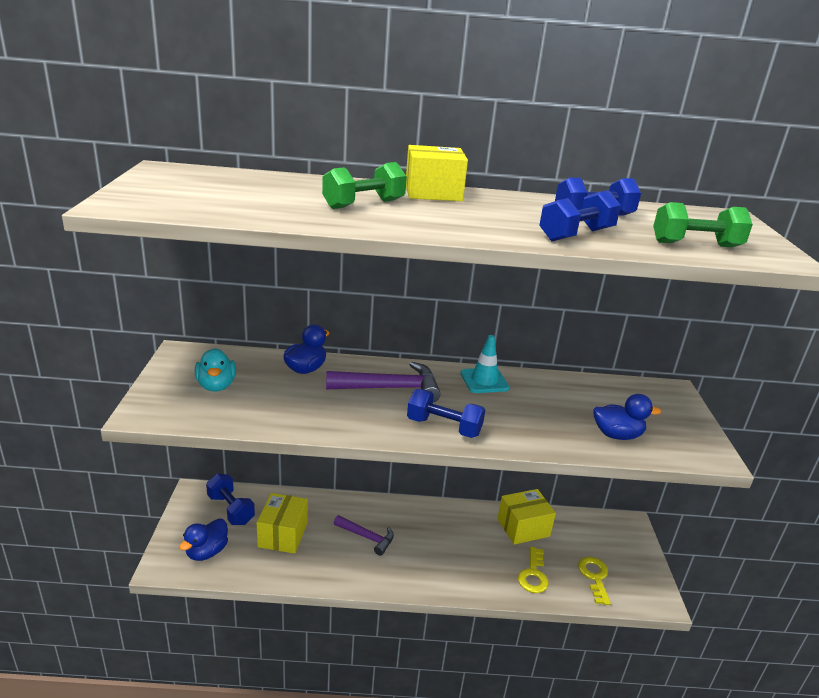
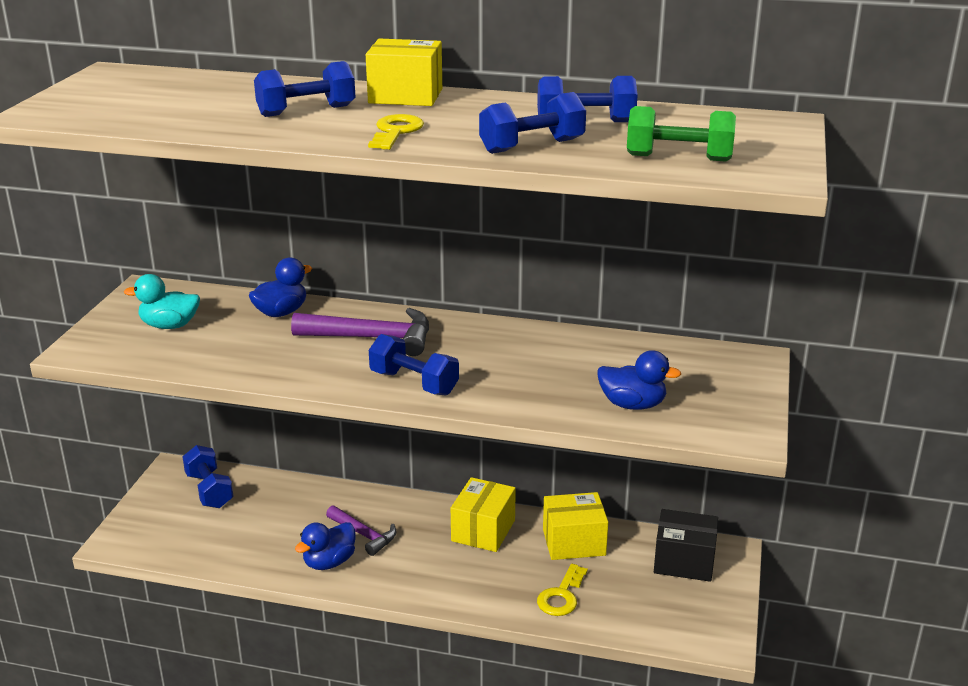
camera: 15 degrees right, 0 degrees up
(207, 552) = (167, 533): blue duck -> blue duck (329, 562)
(216, 385) = (169, 325): turquoise duck -> turquoise duck turned 90 degrees clockwise
(283, 534) = (262, 523): yellow box -> yellow box (483, 530)
(364, 204) = (306, 111): green dumbbell -> blue dumbbell
(484, 381) = (497, 335): turquoise traffic cone -> none
(594, 577) = (644, 607): yellow key -> yellow key (396, 132)
(604, 535) = (684, 561): none -> black box

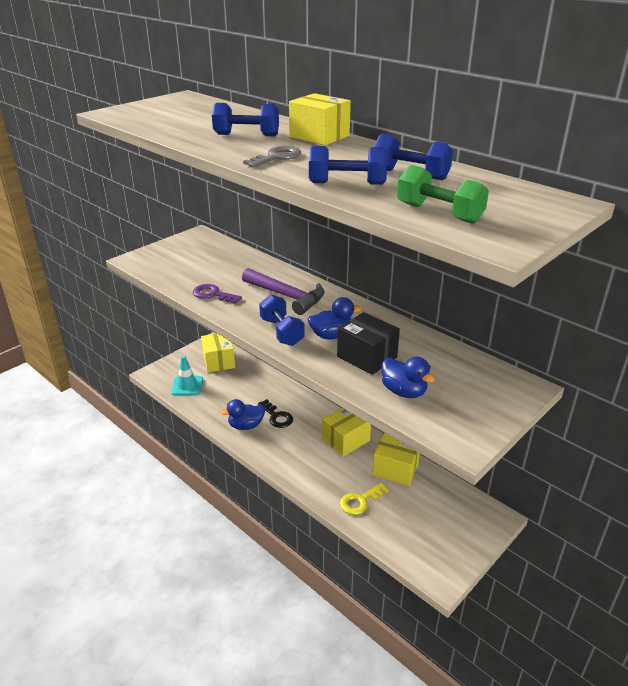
camera: 30 degrees right, 5 degrees up
(169, 325) = (189, 258): turquoise duck -> none
(189, 540) = (187, 386): none -> turquoise traffic cone
(209, 490) = (219, 361): blue dumbbell -> yellow box
(264, 364) = (213, 294): none -> purple key
(281, 312) = (253, 266): blue duck -> blue duck (331, 335)
(364, 535) = (277, 417): purple hammer -> black key
(396, 132) = (277, 157): yellow key -> grey key
(684, 561) = (458, 511): black box -> black box (367, 357)

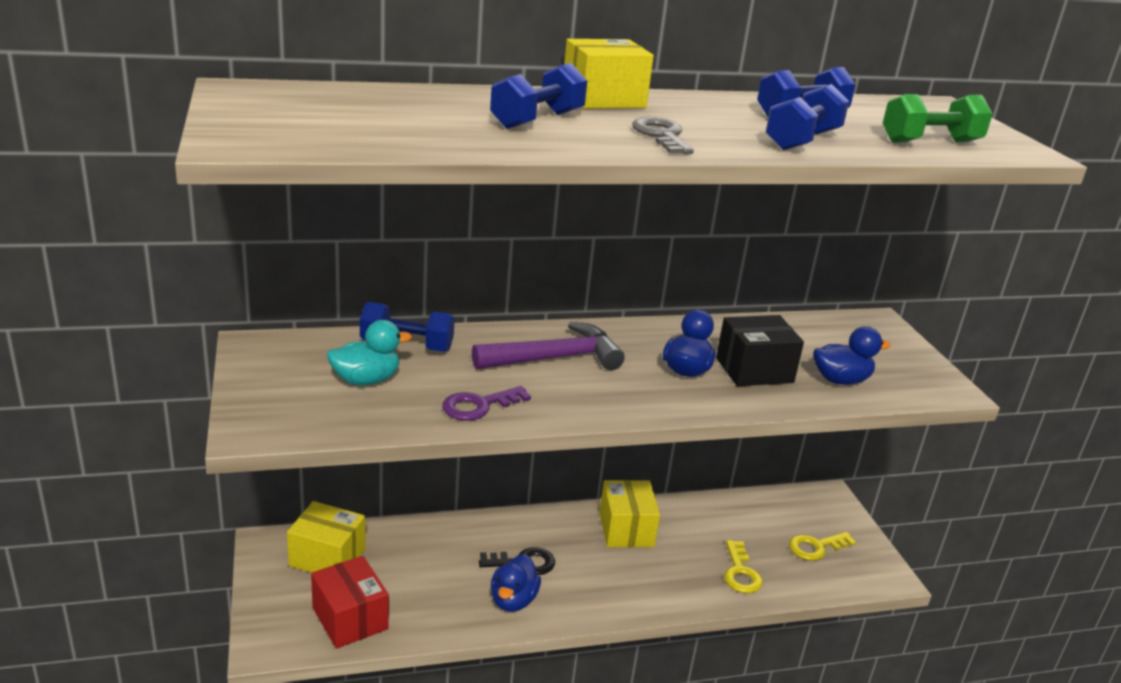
camera: 60 degrees left, 5 degrees down
(187, 386) = (350, 618): turquoise traffic cone -> red box
(201, 264) = (366, 380): none -> turquoise duck
(281, 332) = (643, 397): blue dumbbell -> blue dumbbell (407, 345)
(395, 469) = (709, 520): yellow box -> none
(428, 528) = (816, 547): none -> yellow key

